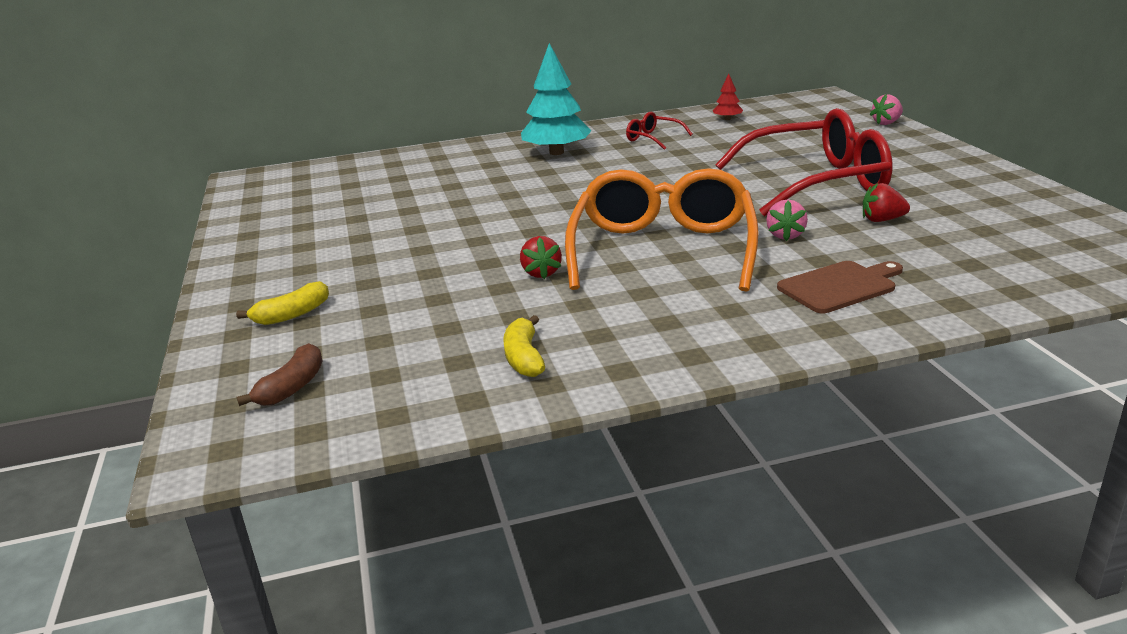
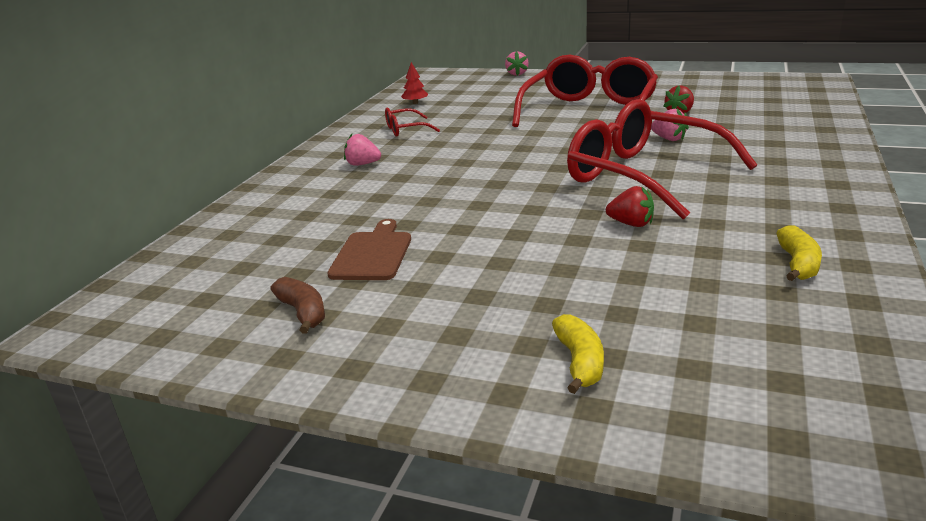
camera: 55 degrees left, 0 degrees up
(292, 387) = (771, 390): brown banana -> brown banana (303, 312)
(524, 358) = (798, 264): yellow banana -> yellow banana turned 105 degrees counterclockwise
(556, 152) = (362, 164): turquoise tree -> pink strawberry
(662, 250) = (644, 176): orange glasses -> red glasses
(840, 286) = (771, 146): brown cutting board -> brown cutting board (372, 254)

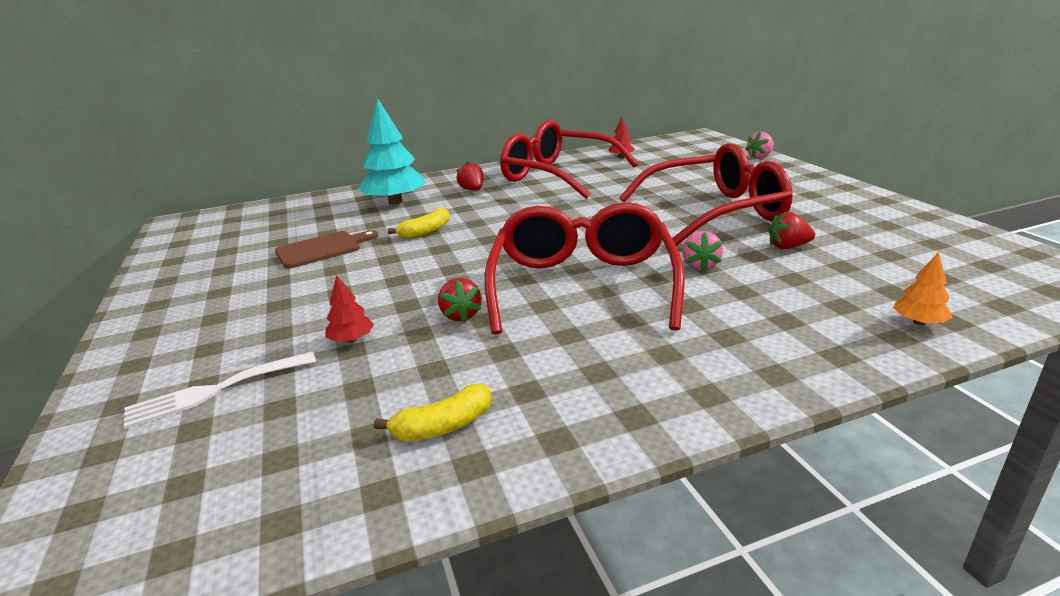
camera: 50 degrees right, 0 degrees up
(303, 312) = (224, 263): brown banana -> none
(314, 199) = (395, 202): none -> turquoise tree
(362, 164) = (472, 190): pink strawberry -> red strawberry
(406, 129) = (559, 175): red glasses -> red glasses, size x2.33
(579, 362) = (188, 376): yellow banana -> yellow banana (426, 232)
(613, 273) = (351, 340): none -> red tree
(631, 350) = (214, 391): none -> white fork
(815, 120) = (918, 322): none -> orange tree

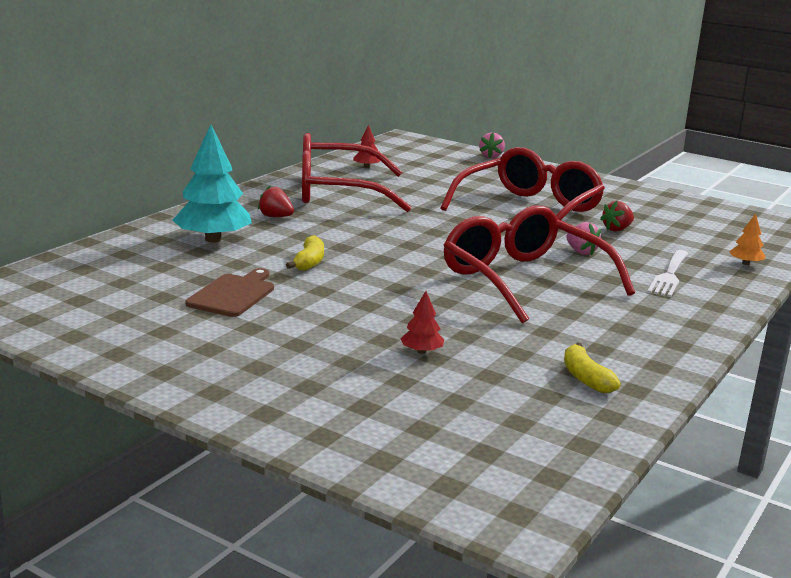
camera: 40 degrees left, 5 degrees down
(214, 391) = (385, 407): white fork -> white fork (669, 276)
(444, 426) = (585, 378): yellow banana -> yellow banana turned 135 degrees clockwise
(461, 315) = (473, 317): red strawberry -> none

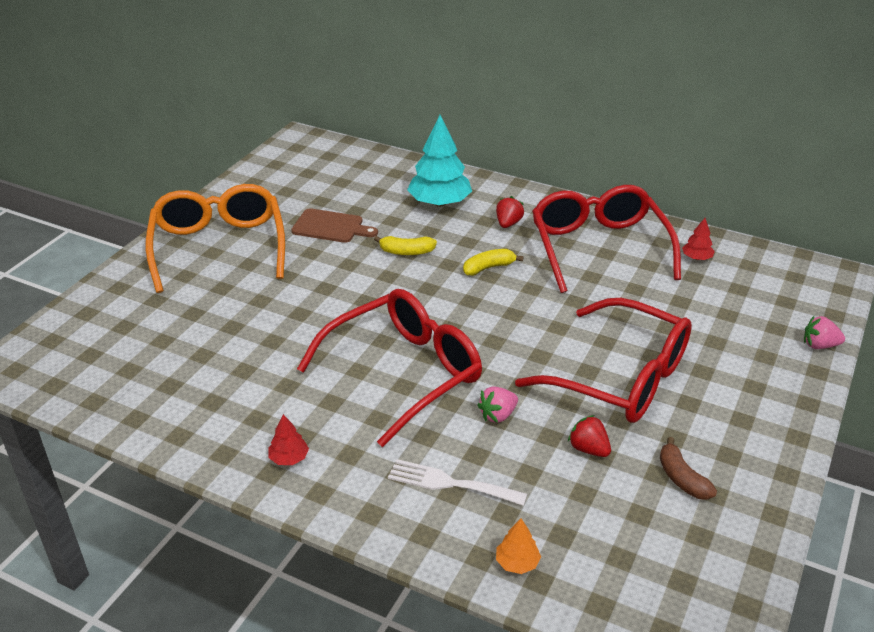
camera: 85 degrees right, 15 degrees up
(248, 362) = (219, 248): none -> orange glasses
(421, 351) = (241, 319): red tree -> red tree (289, 458)
(585, 378) = (198, 407): yellow banana -> yellow banana (488, 268)
(642, 209) = (682, 478): none -> brown banana

